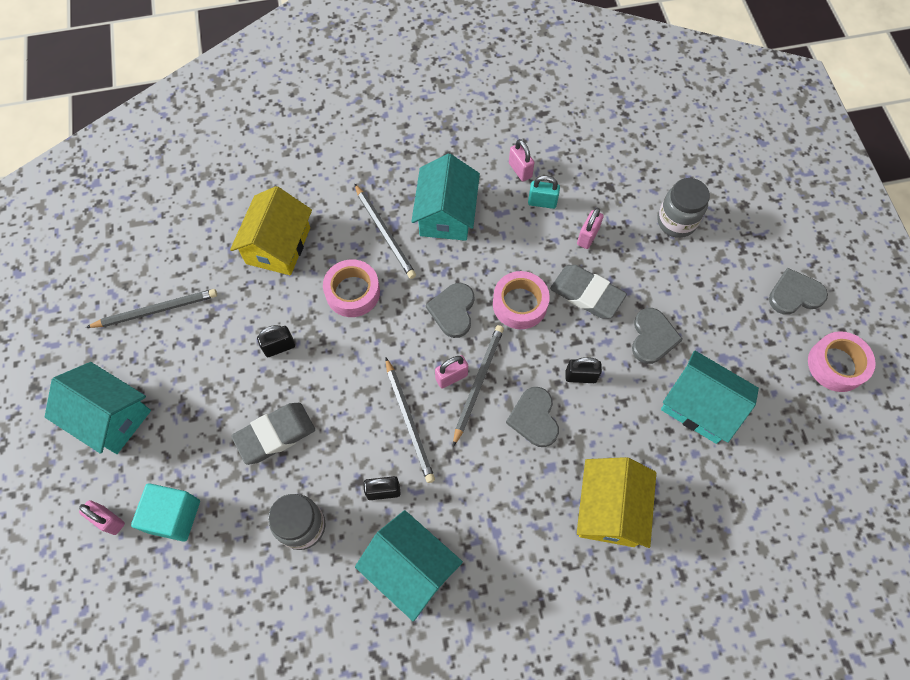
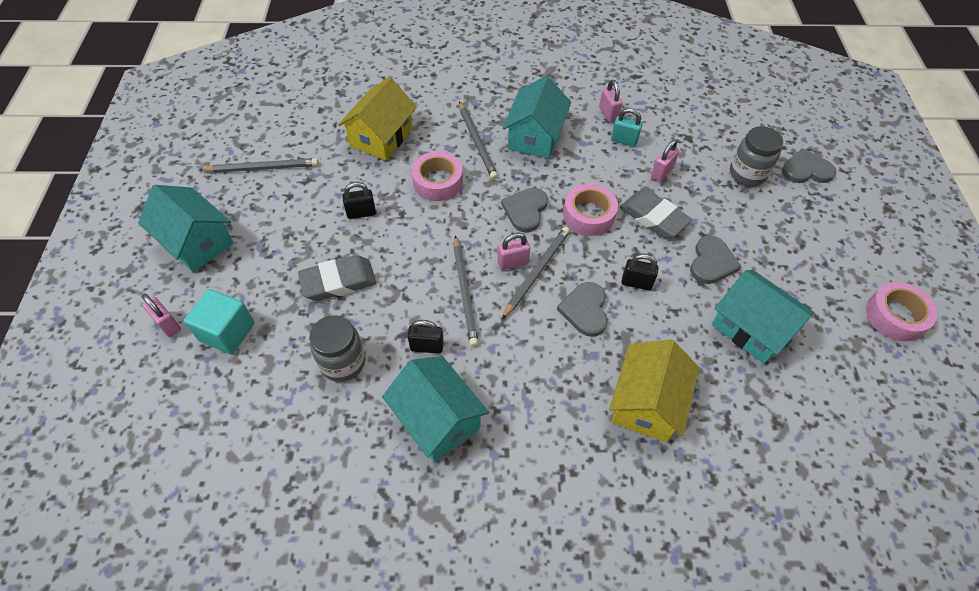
camera: 10 degrees right, 10 degrees down
(795, 294) = (857, 249): grey heart -> grey heart (806, 170)

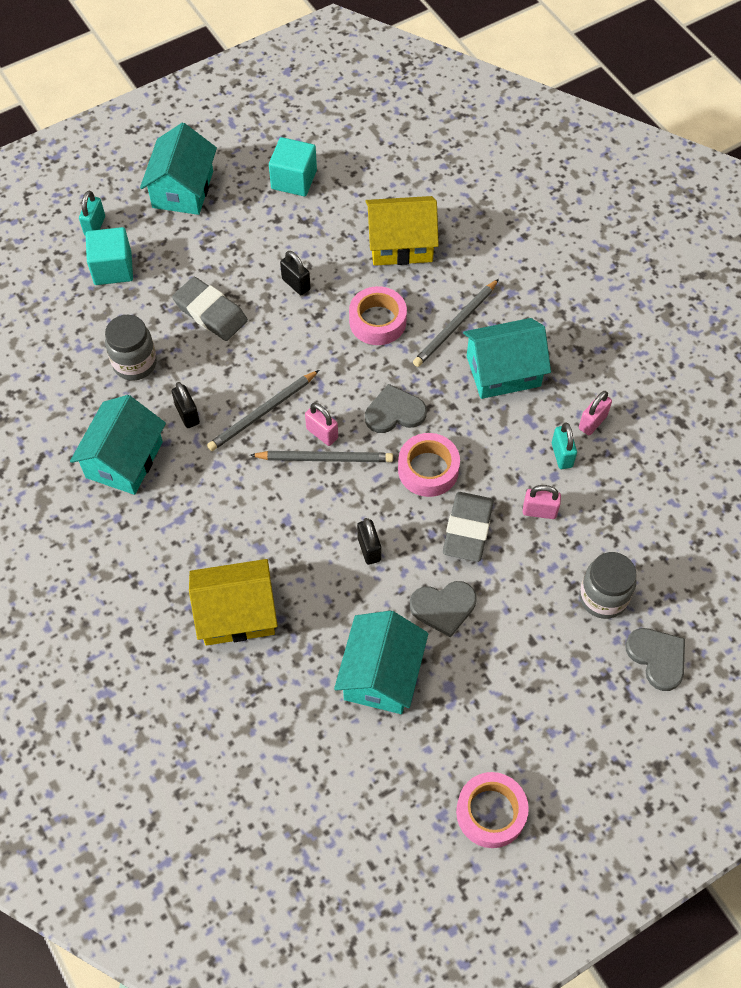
camera: 60 degrees right, 5 degrees up
(168, 324) = (95, 226): pink padlock -> turquoise padlock
(262, 168) = (294, 180): grey pencil -> turquoise cube
(585, 310) = (307, 519): grey heart -> none

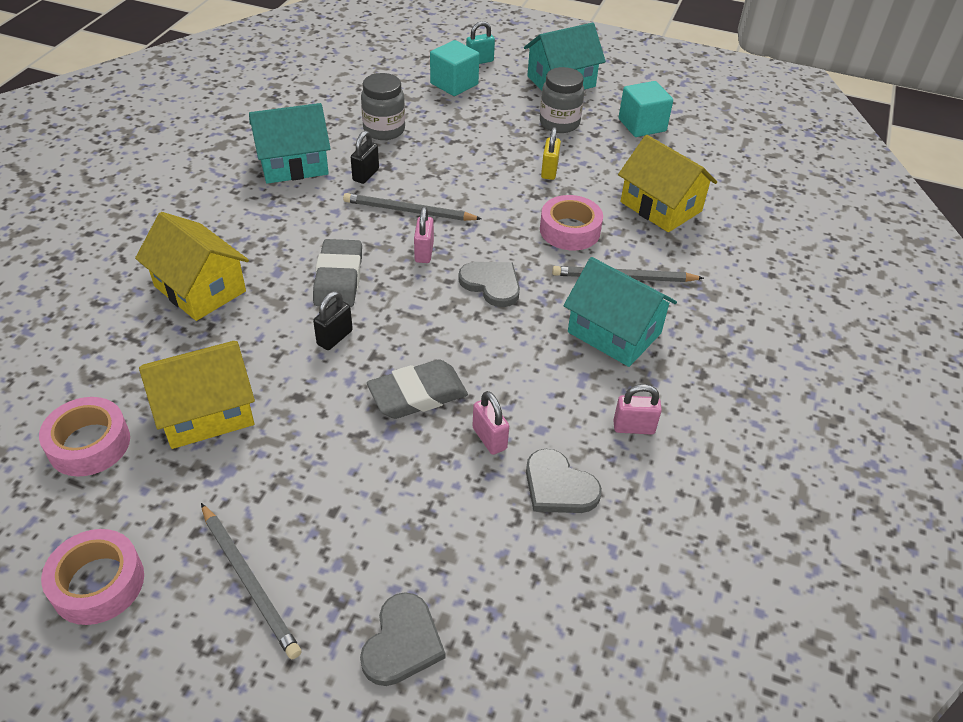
camera: 50 degrees right, 15 degrees down
(210, 312) = (470, 143): grey eraser -> grey eraser (338, 278)
(296, 284) = (549, 171): black padlock -> yellow padlock
(325, 458) = (401, 266): grey pencil -> grey pencil (249, 581)
(381, 674) = (206, 412): turquoise house -> yellow house
(428, 469) = (455, 335): pink tape -> pink tape (89, 444)
(443, 607) = (315, 420): grey heart -> grey heart (558, 486)
(562, 455) = (570, 423): turquoise padlock -> none
(603, 597) = (436, 547): grey jar -> grey jar (559, 123)

